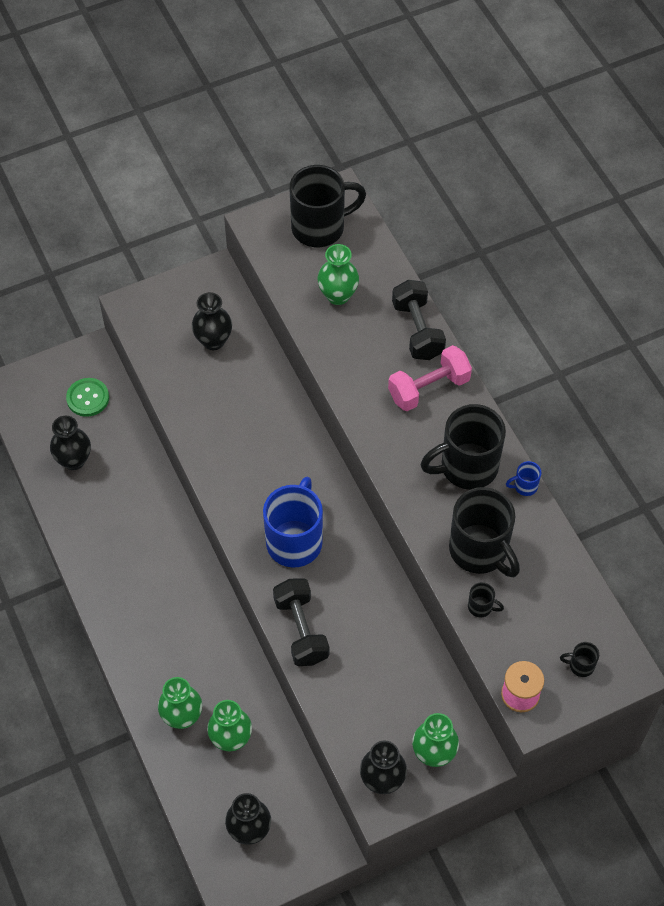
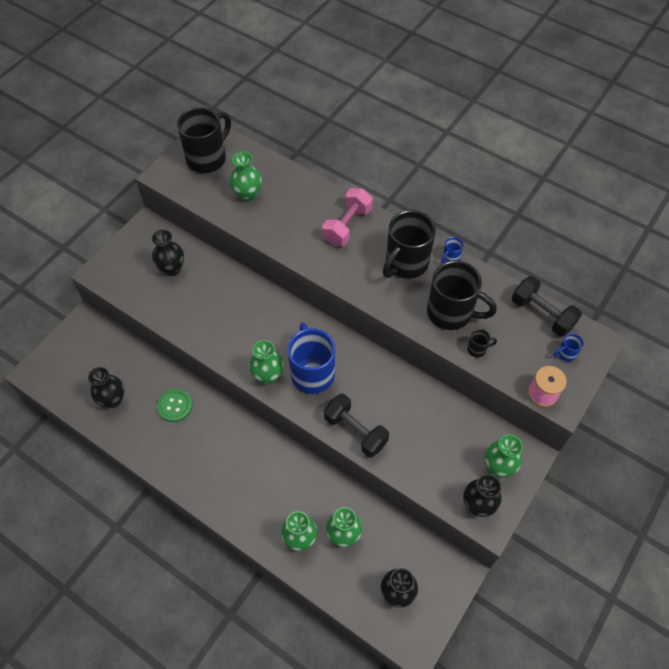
camera: 30 degrees left, 0 degrees up
(88, 398) = (98, 352): green button -> green button (175, 406)
(244, 519) = (268, 376): none -> green vase
(417, 330) = (315, 193): black dumbbell -> black dumbbell (542, 314)
(580, 665) = (566, 354): black mug -> blue mug

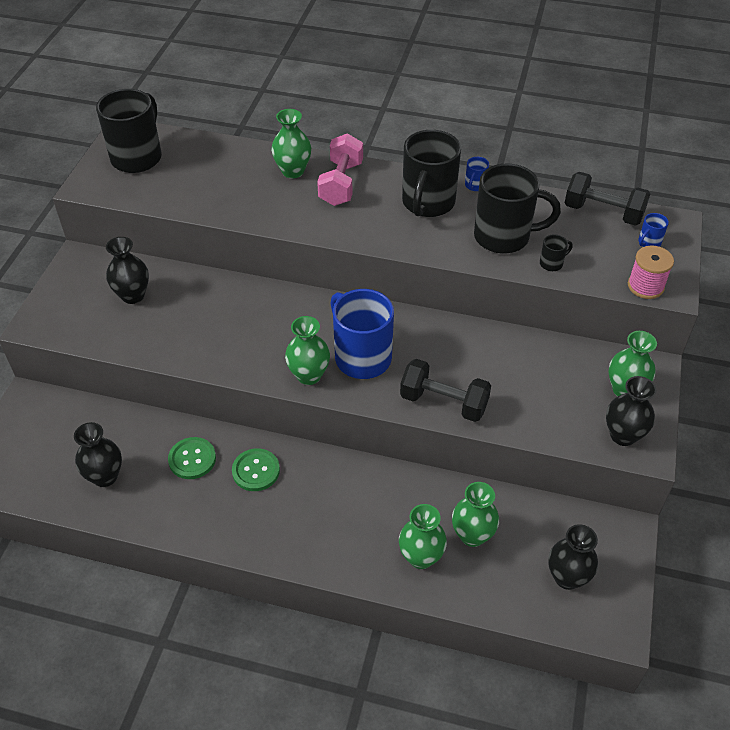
camera: 20 degrees left, 10 degrees down
(214, 430) = (256, 471): none -> green button
(247, 195) = (206, 182): green vase -> green vase (293, 171)

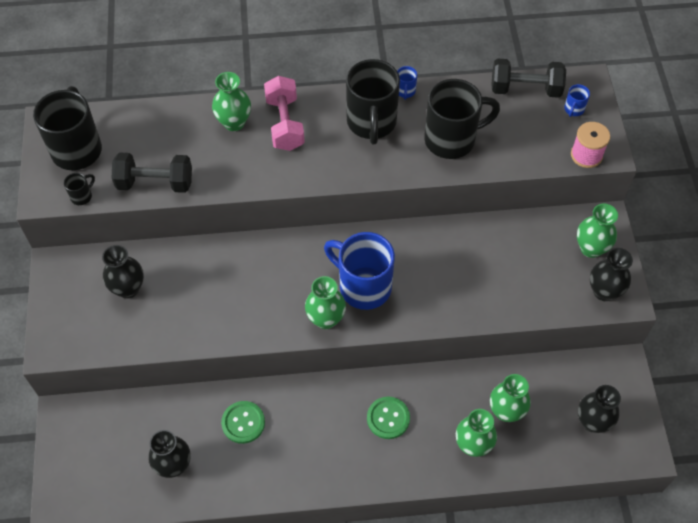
camera: 20 degrees left, 10 degrees up
(256, 471) = (303, 415): green button -> green button (388, 418)
(443, 402) = (450, 308): black dumbbell -> black dumbbell (155, 183)
(552, 263) = (502, 155): black mug -> black mug (82, 196)

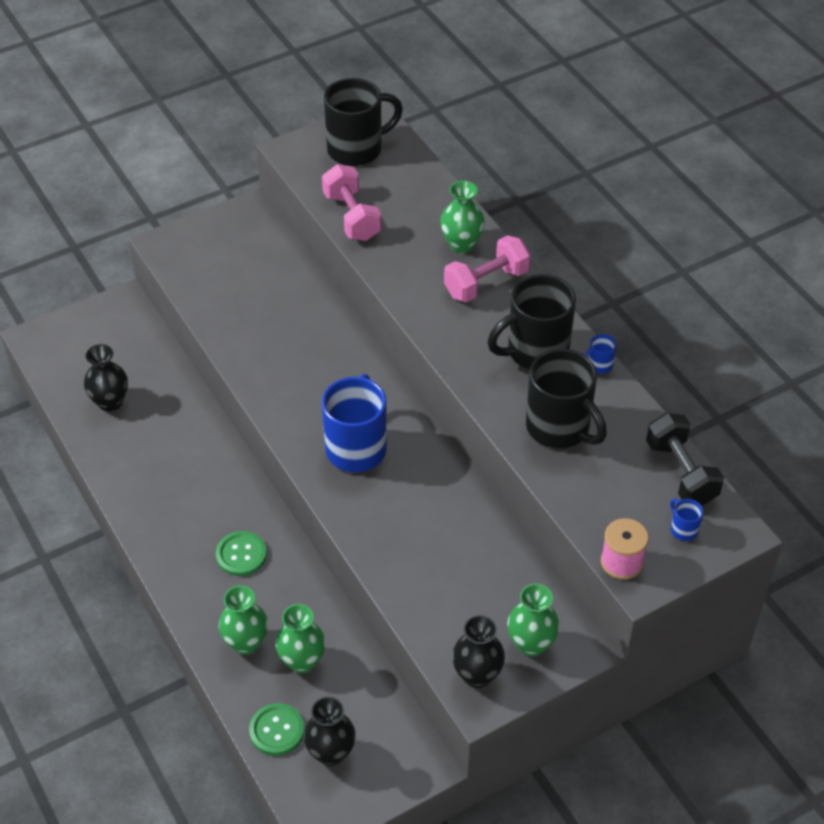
camera: 65 degrees right, 10 degrees down
(82, 196) = (306, 174): black mug -> none
(128, 288) = (253, 270): black vase -> none
(155, 183) = (352, 217): black dumbbell -> pink dumbbell
(243, 423) = (179, 437): green button -> green button (277, 730)
(326, 319) = (300, 431): green vase -> none
(573, 109) = (683, 529): blue mug -> blue mug turned 60 degrees clockwise

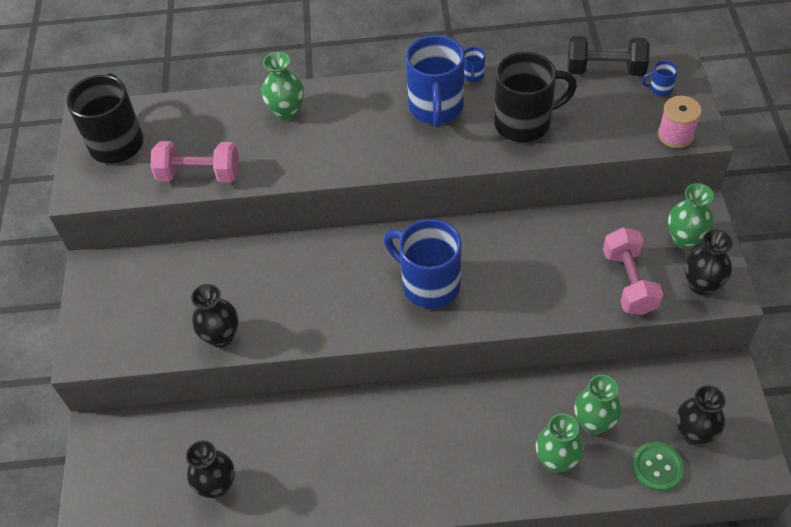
camera: 60 degrees left, 5 degrees up
(224, 323) = (221, 336): none -> black vase
(241, 555) = (459, 431): green button -> none
(486, 283) = (341, 112): pink dumbbell -> pink dumbbell (629, 282)
(535, 351) = (436, 108): black mug -> blue mug

